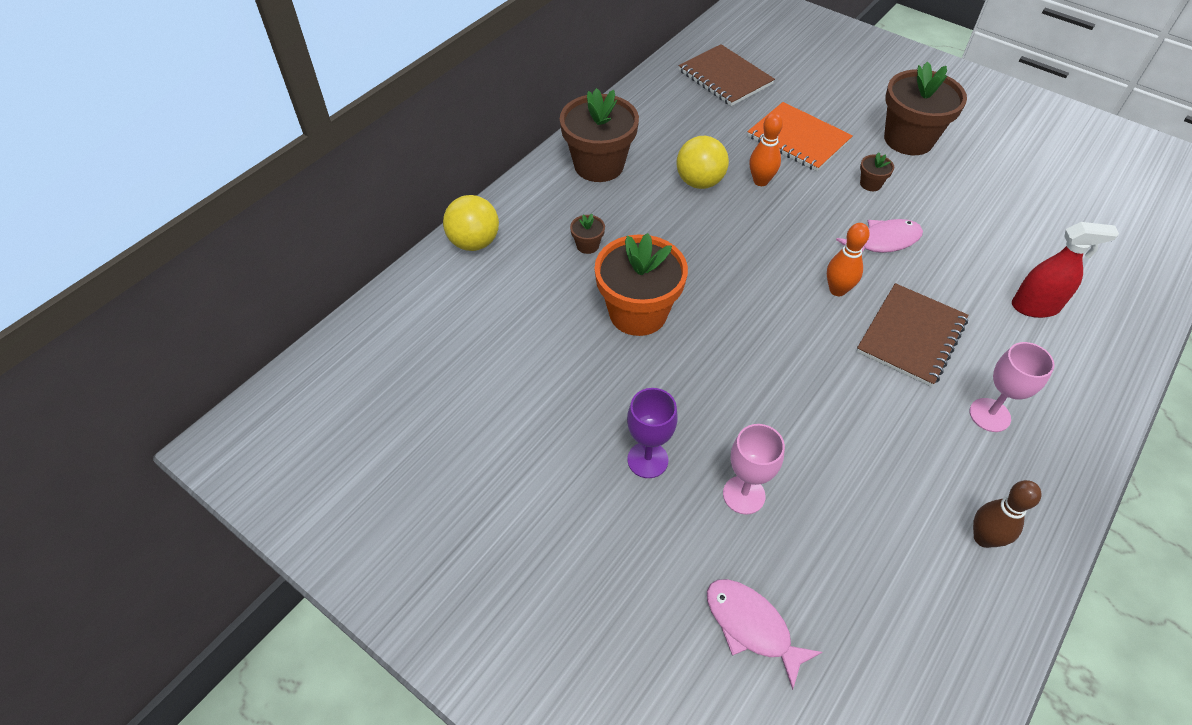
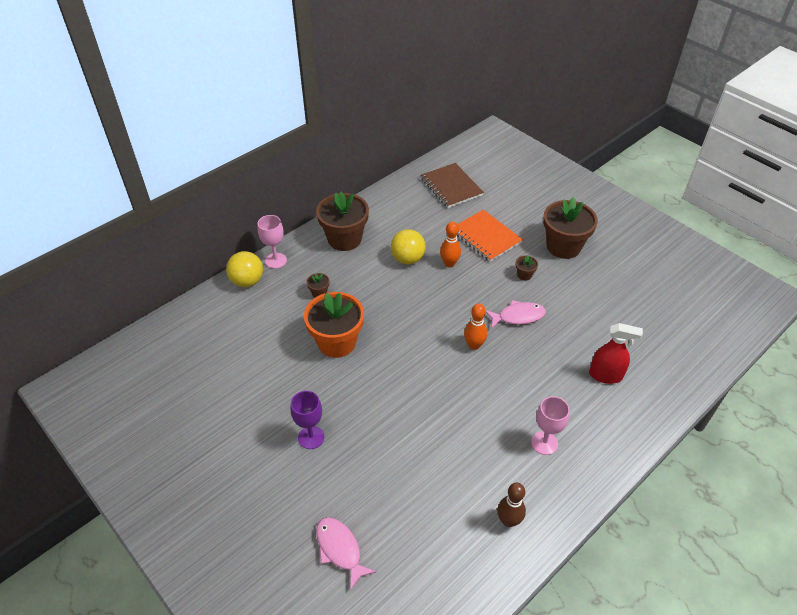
camera: 10 degrees right, 5 degrees down
(744, 495) = (364, 469): pink goblet -> pink goblet (276, 260)
(911, 336) = (511, 383): brown notebook -> none

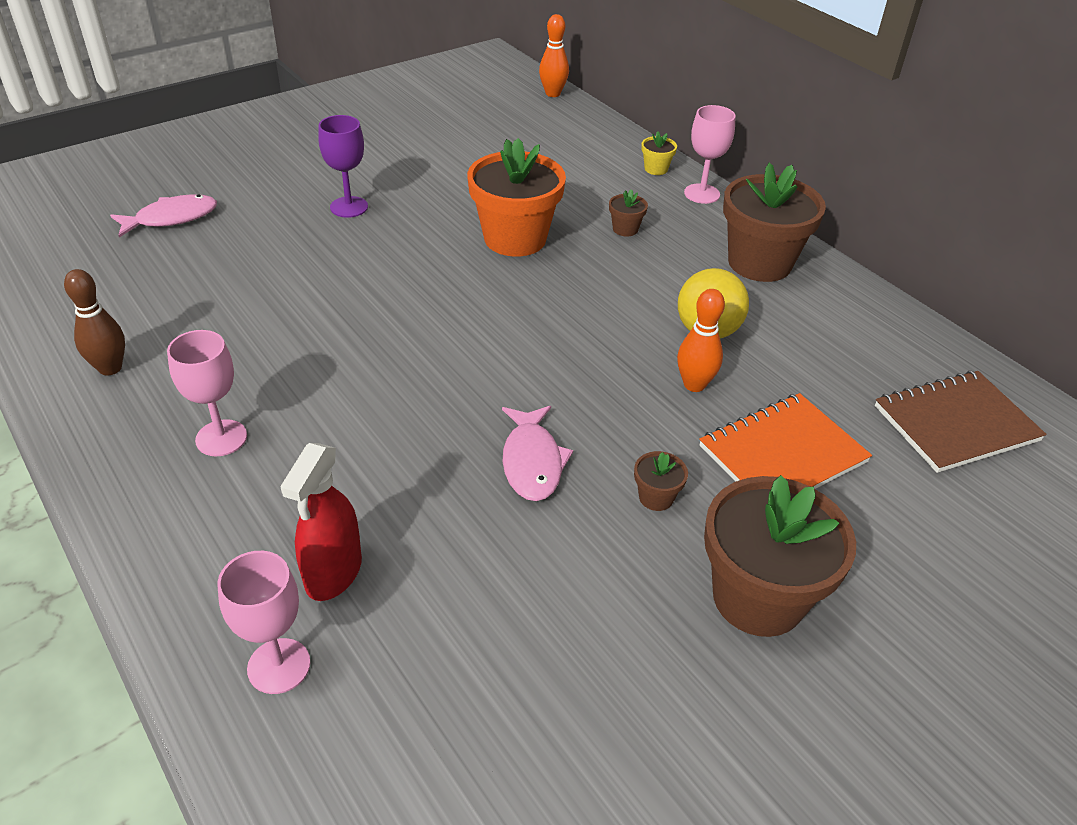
camera: 95 degrees right, 5 degrees down
(247, 281) = (656, 169): yellow ball -> yellow flower pot
(474, 345) = (471, 386): orange bowling pin -> orange bowling pin (553, 94)
(655, 383) = (279, 666): none -> pink goblet

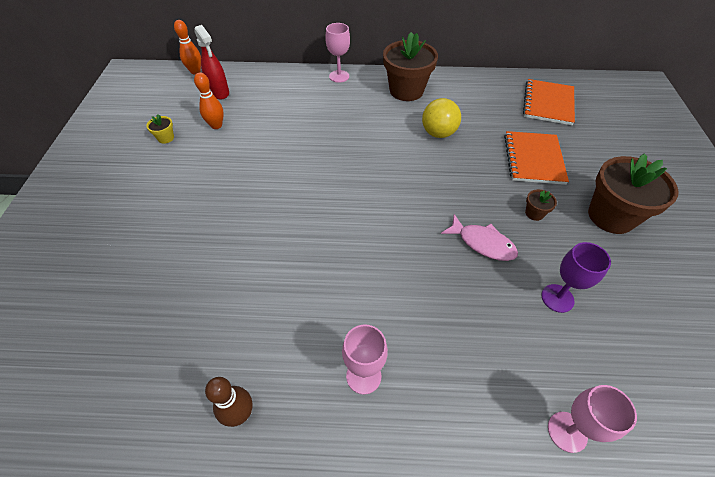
camera: 50 degrees left, 10 degrees up
(172, 218) = (105, 301): pink fish -> none
(333, 573) = (512, 371): red spray bottle -> red spray bottle (219, 92)
(349, 207) = (200, 205): purple goblet -> purple goblet (557, 298)
(515, 238) = (306, 155): orange flower pot -> none
(625, 229) = (339, 114): brown flower pot -> none
(656, 169) = (303, 78): yellow flower pot -> yellow flower pot (166, 138)
(694, 384) = (470, 158): orange bowling pin -> orange bowling pin (216, 125)
(955, 424) = (548, 103): brown notebook -> orange notebook

